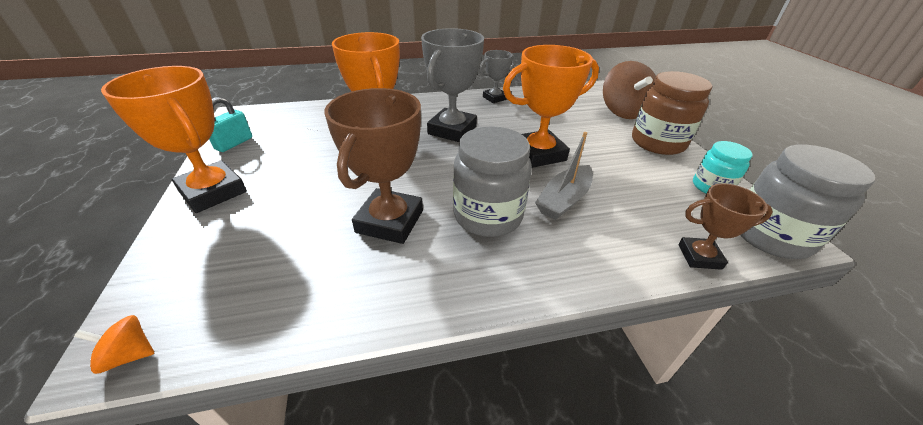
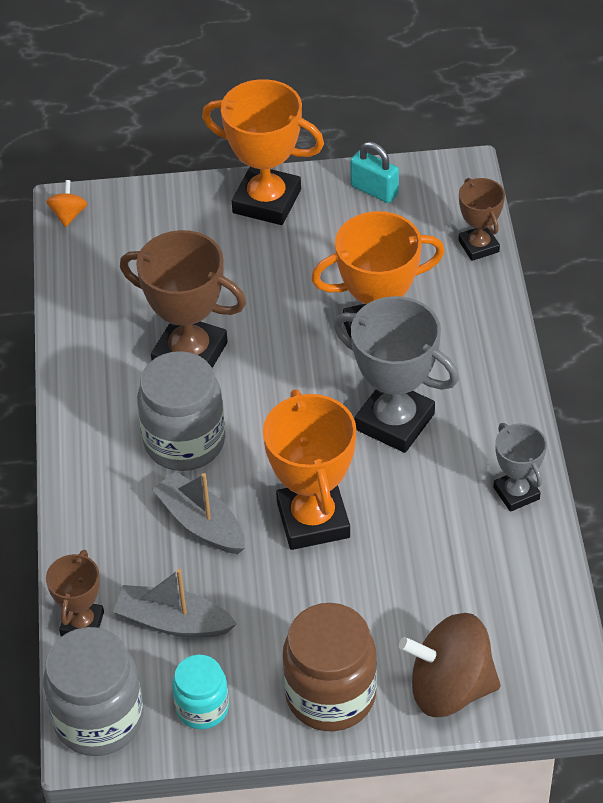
camera: 100 degrees right, 10 degrees up
(213, 192) = (267, 201): orange trophy -> orange trophy turned 60 degrees clockwise
(309, 109) = (478, 246): none -> brown trophy
(657, 206) = (173, 622): none -> grey boat

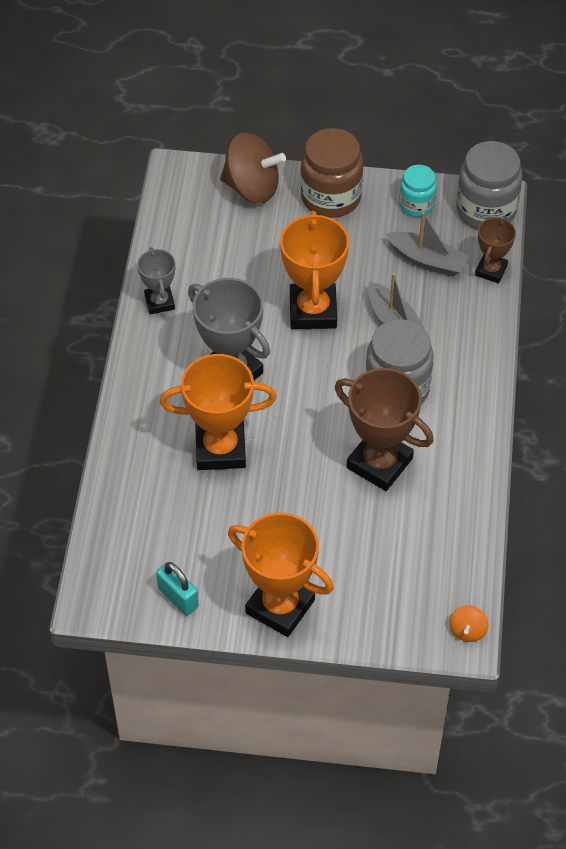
camera: 170 degrees left, 5 degrees up
(478, 246) = (106, 518): brown trophy -> none

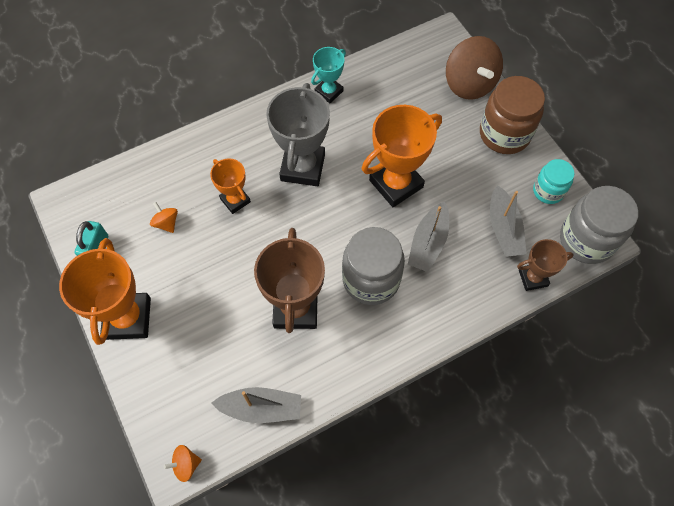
camera: 55 degrees right, 10 degrees up
(159, 302) = (329, 92): grey trophy -> turquoise trophy
(197, 521) = (166, 223): none -> orange spinning top
(220, 449) = (235, 200): orange trophy -> orange trophy, size x0.56
(457, 543) = (261, 408): none -> grey boat

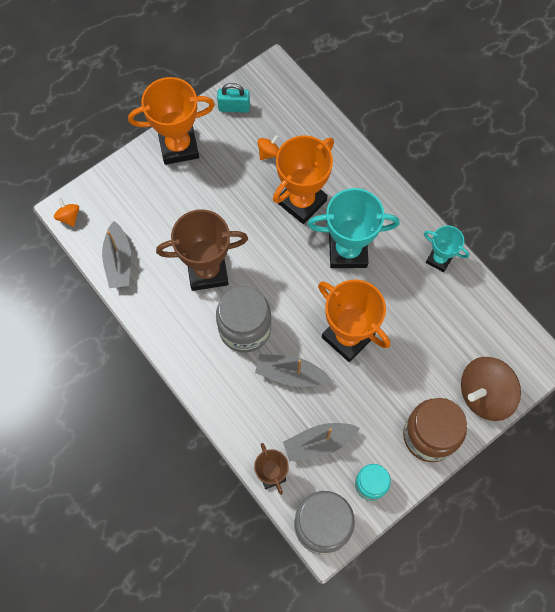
camera: 80 degrees right, 5 degrees up
(235, 200) = (301, 201): orange trophy -> orange trophy, size x1.77
(302, 167) = (348, 251): grey trophy -> turquoise trophy

